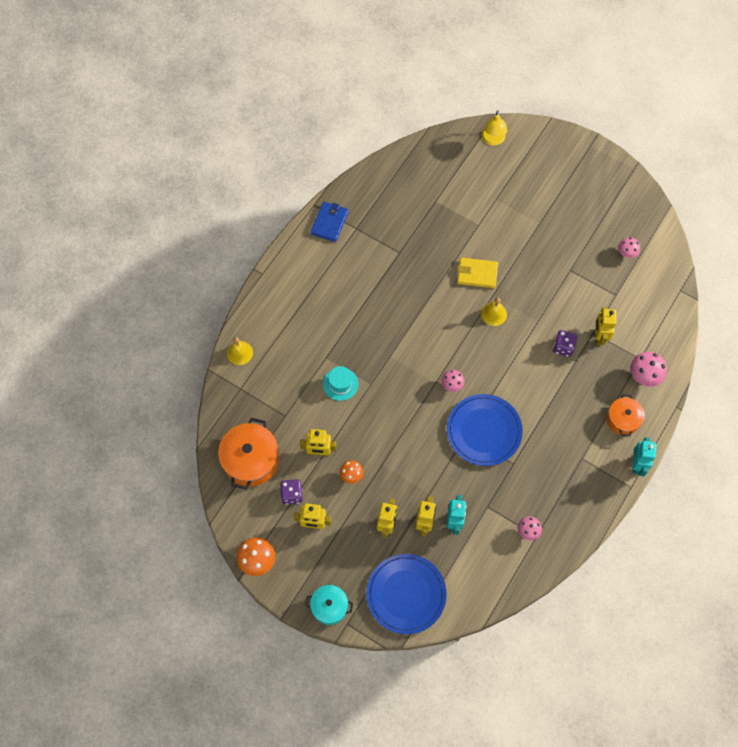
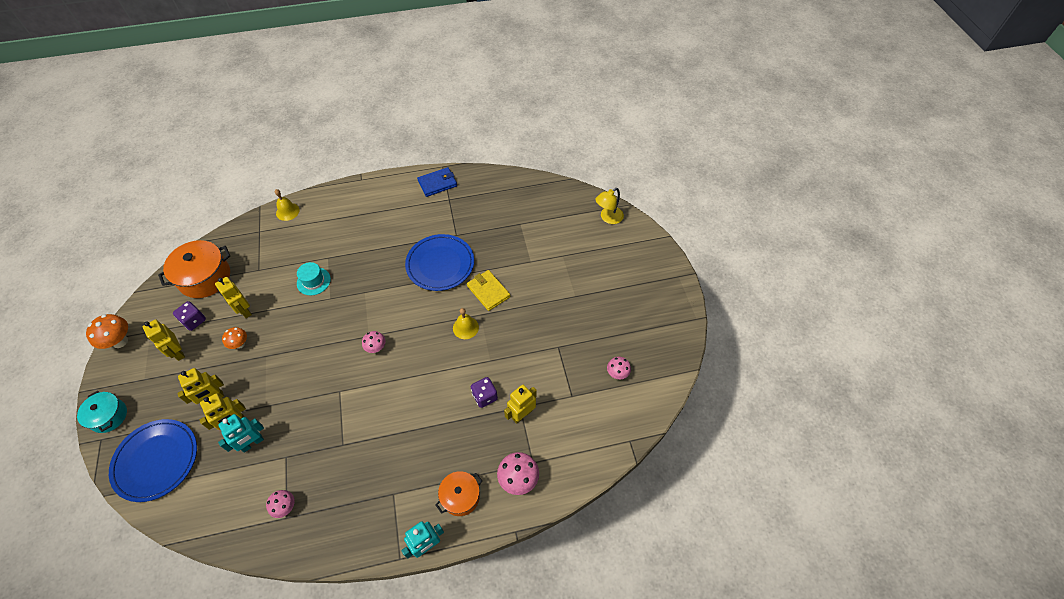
camera: 45 degrees right, 10 degrees down
(484, 431) = (355, 400): blue plate -> blue plate (440, 264)

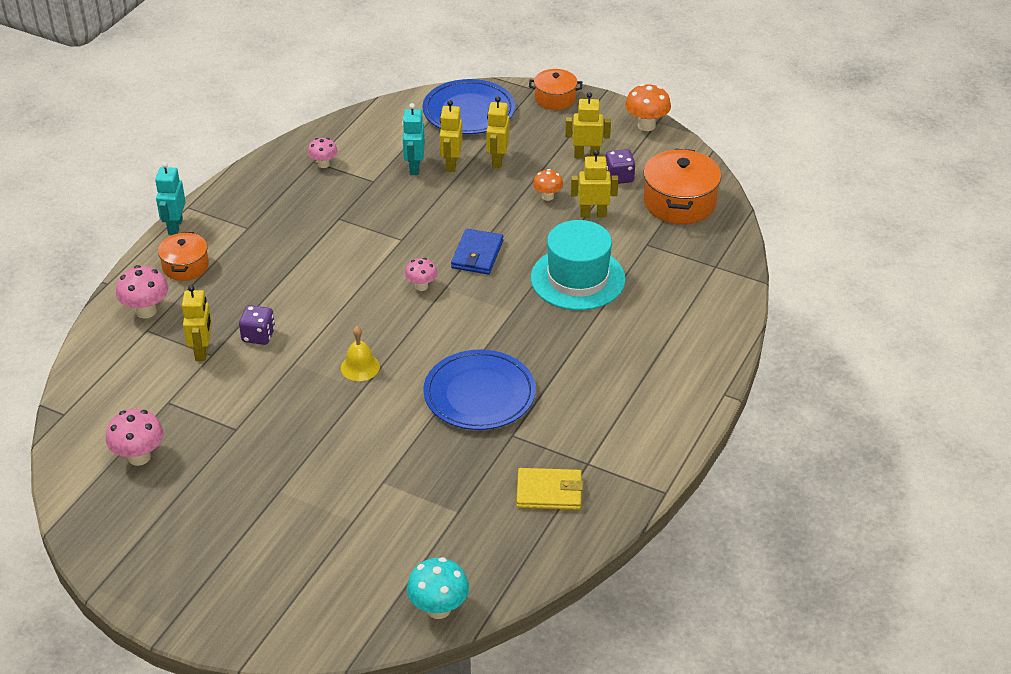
camera: 130 degrees right, 15 degrees down
(109, 416) = (555, 98): turquoise pot -> orange pot
(287, 211) = (728, 302): yellow bell -> none
(313, 281) = (578, 278): turquoise hat -> turquoise hat, size x1.90
(437, 183) = (633, 468): blue wallet -> blue wallet (477, 254)
(488, 291) = (385, 414): yellow wallet -> yellow wallet (549, 492)
(574, 196) = (438, 609): none -> turquoise mushroom
(608, 218) = (355, 619): yellow lamp -> none
(617, 373) = (139, 457): pink mushroom -> pink mushroom, size x1.57

